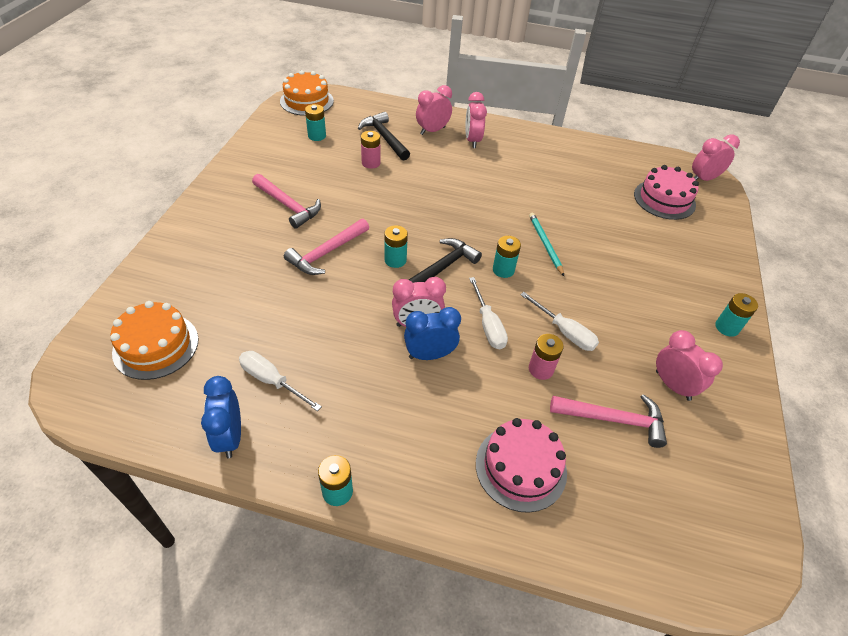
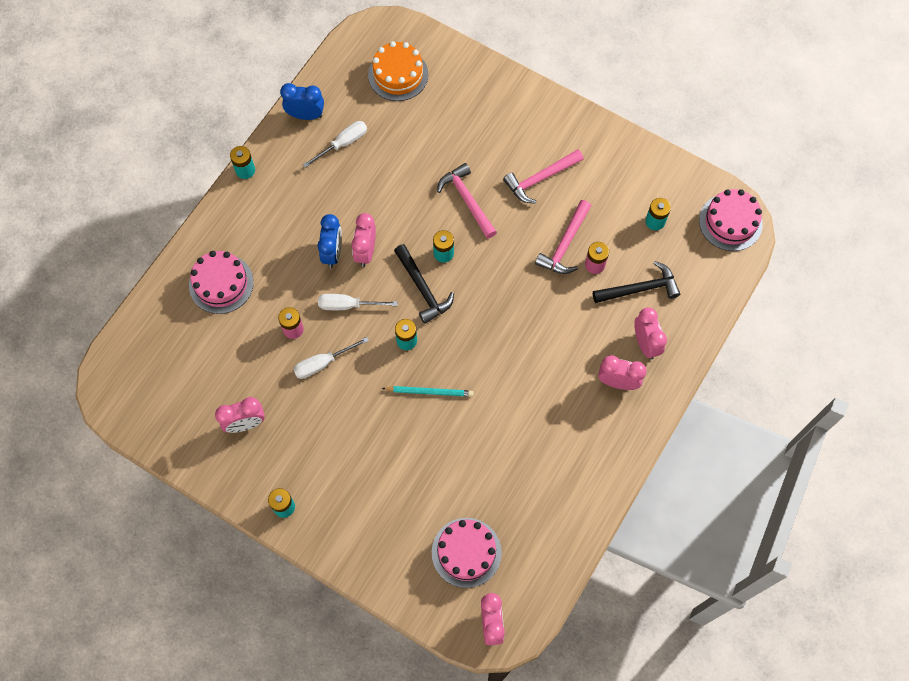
camera: 110 degrees right, 20 degrees up
(306, 101) = (730, 222): orange cake -> pink cake
(613, 419) = (233, 362): pink hammer -> pink hammer (565, 244)

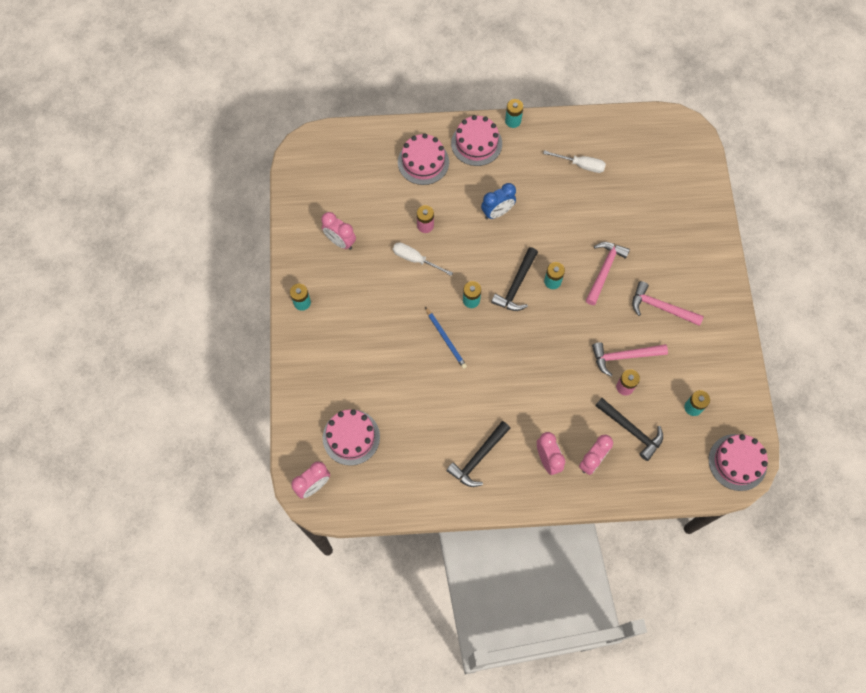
camera: 55 degrees right, 0 degrees up
(242, 220) = (476, 143): none -> pink cake
(306, 115) = (582, 129): blue clock -> none
(348, 305) = (467, 247): white screwdriver -> none
(365, 252) = (514, 232): pink clock -> none
(398, 75) = (661, 164): orange cake -> none
(429, 392) = (446, 339): turquoise pencil -> blue pencil
(572, 443) = (478, 458): none -> black hammer

